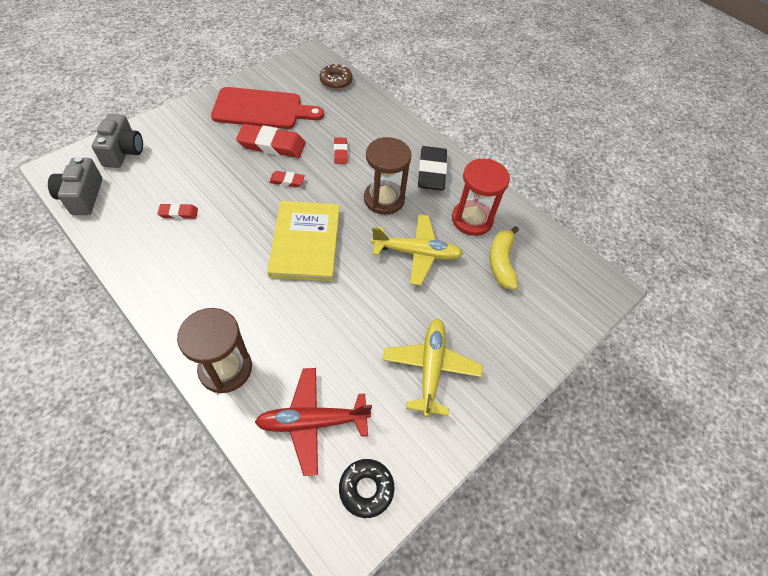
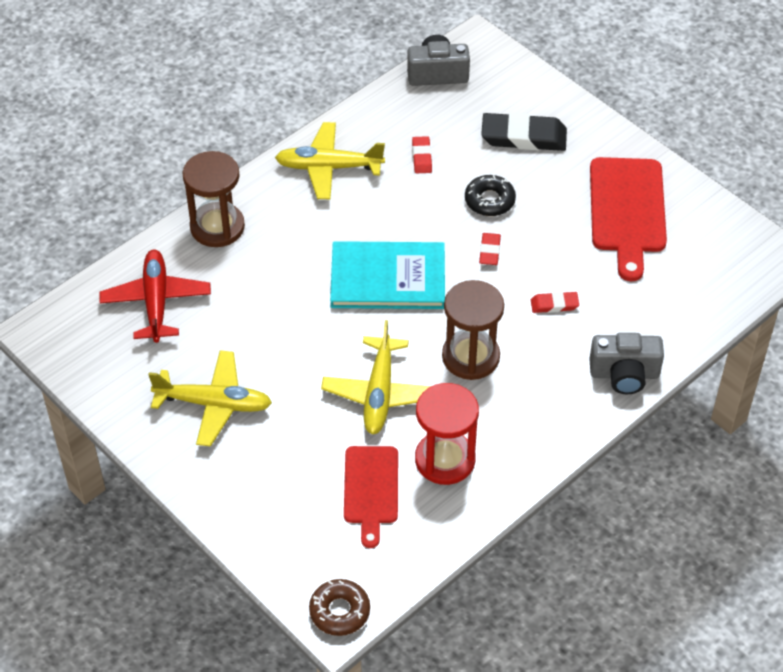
camera: 95 degrees right, 5 degrees down
(123, 152) = (515, 91): grey camera -> grey camera (624, 374)
(172, 278) = (328, 167): none -> yellow plane
(272, 145) = (555, 229): red eraser -> none
(305, 242) = (388, 278): yellow book -> turquoise book
(336, 81) = (717, 291): brown donut -> brown donut (339, 611)
(366, 489) = (86, 348): black donut -> black donut (489, 200)
(431, 172) = (533, 414): black eraser -> black eraser (523, 137)
(501, 262) = (371, 490): yellow banana -> red cutting board

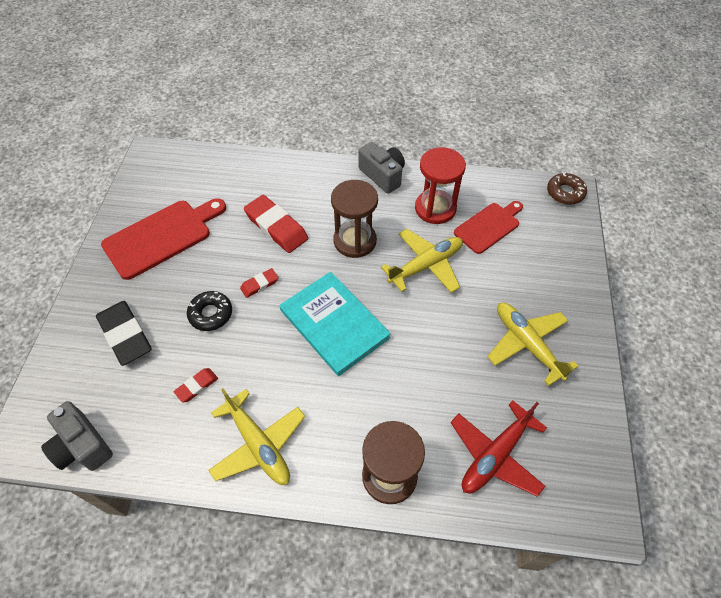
camera: 130 degrees left, 5 degrees up
(554, 305) = (276, 227): red eraser -> red eraser, size x1.97
(624, 374) = (300, 171): grey camera -> grey camera (382, 175)

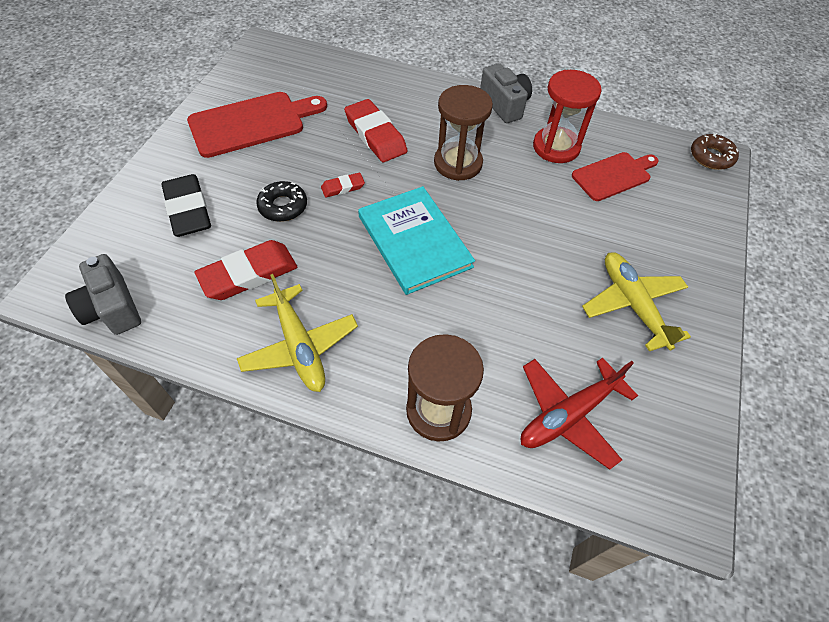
camera: 10 degrees right, 0 degrees up
(196, 386) = (248, 274): red eraser -> red eraser, size x1.97
(426, 265) = (532, 202): yellow plane -> none

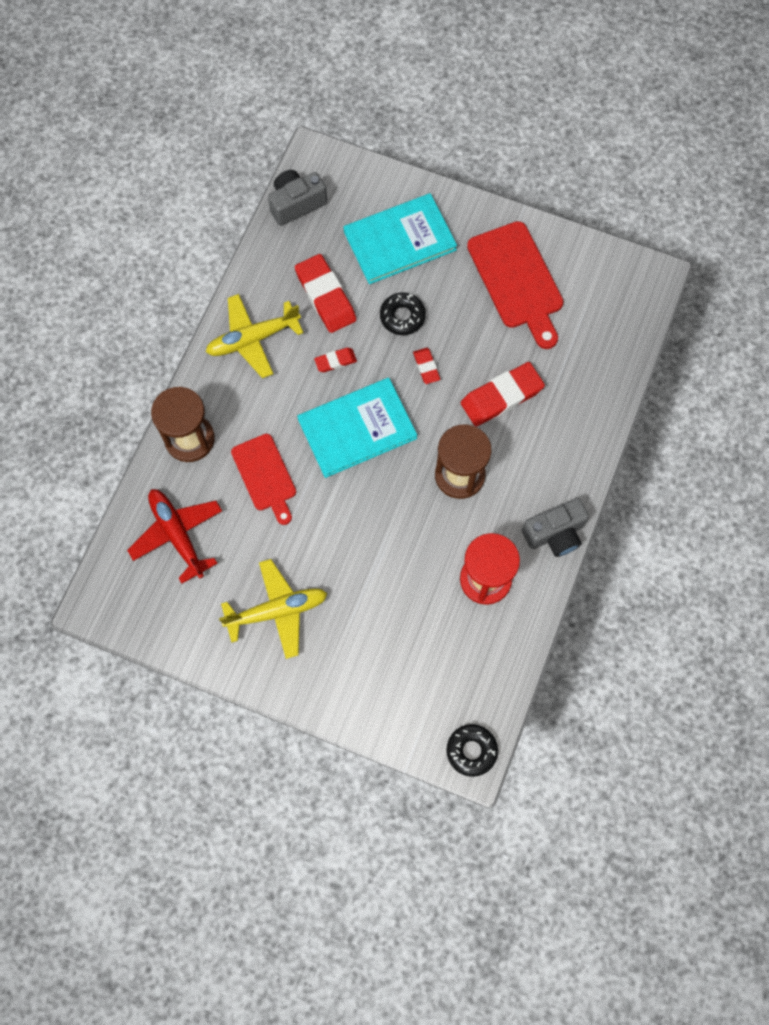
camera: 95 degrees right, 15 degrees up
(188, 209) = (399, 240): black eraser -> turquoise book
(333, 262) = (335, 361): none -> red eraser
(614, 175) = (441, 633): red cutting board -> red cutting board (265, 476)
(711, 157) = (471, 751): brown donut -> black donut

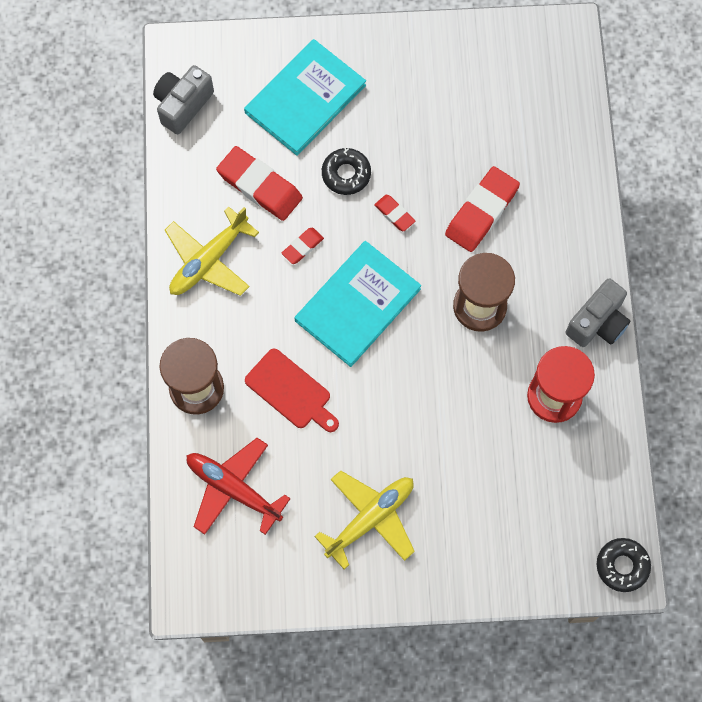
camera: 25 degrees left, 0 degrees up
(517, 280) = (439, 91): red cutting board -> none

